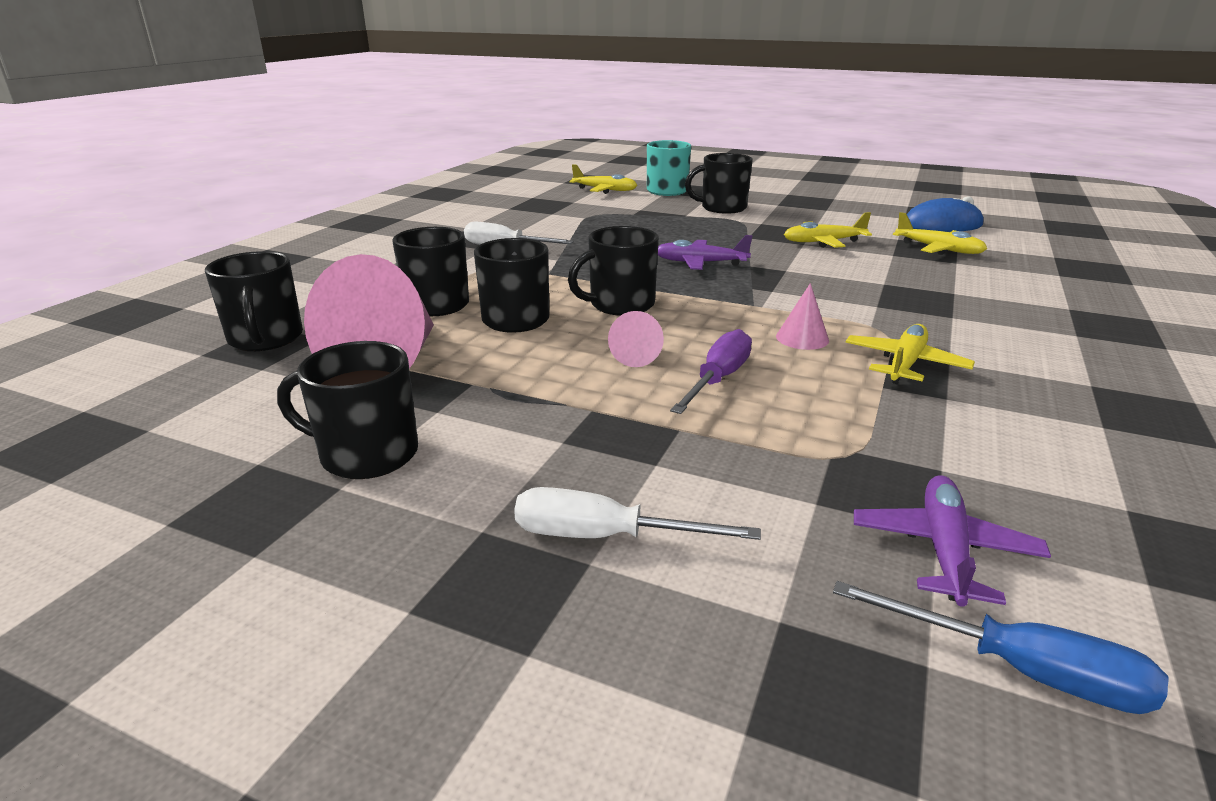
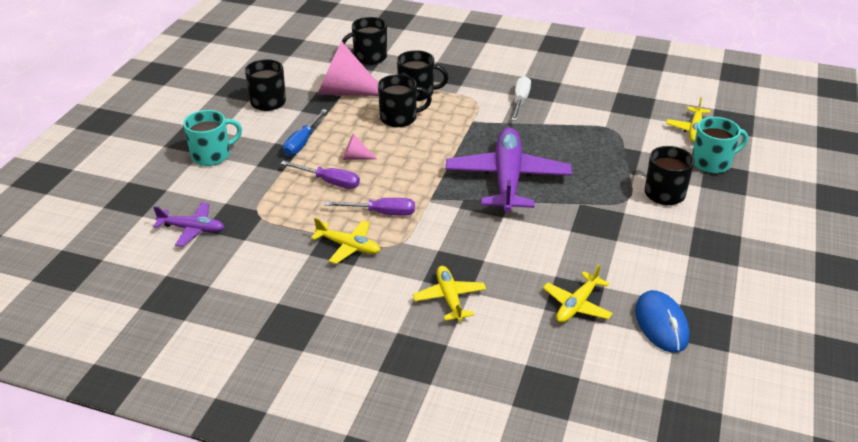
camera: 85 degrees right, 10 degrees up
(604, 536) = (212, 155): white screwdriver -> turquoise mug
(620, 305) = (424, 149): black mug -> none
(700, 263) = (507, 179): purple plane -> purple plane, size x1.99
(802, 338) = (381, 213): pink cone -> purple screwdriver
(823, 242) = (577, 241): yellow plane -> yellow plane (449, 298)
(1020, 670) = (135, 233): blue screwdriver -> blue screwdriver (302, 142)

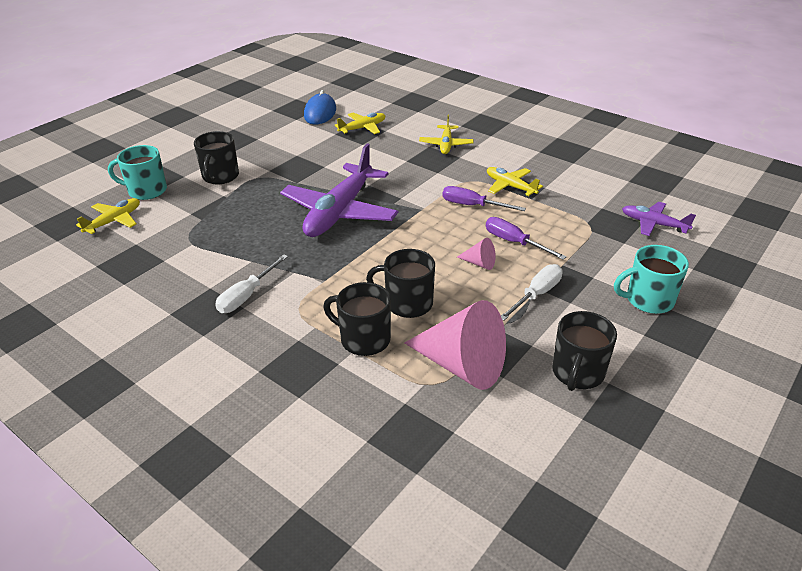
camera: 160 degrees left, 0 degrees up
(302, 142) = (536, 294): blue screwdriver -> white screwdriver
(369, 57) = (399, 435): black mug -> none

